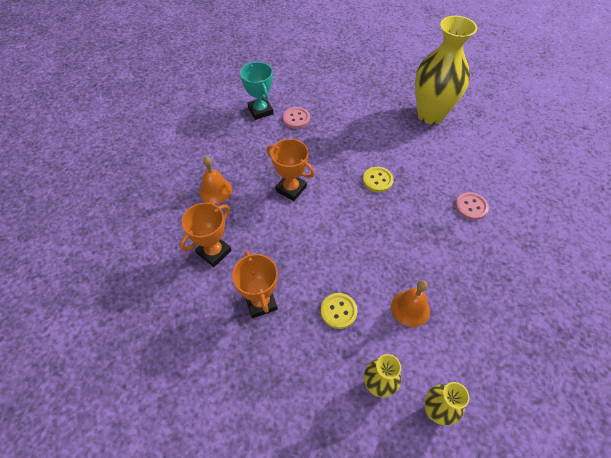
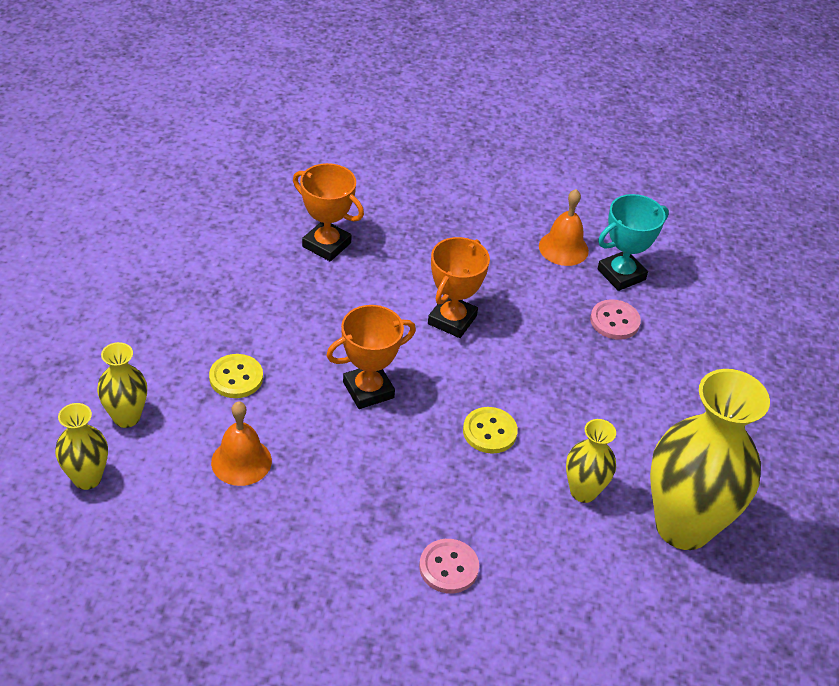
camera: 80 degrees right, 10 degrees down
(215, 190) = (435, 236): orange bell -> orange bell (563, 248)
(261, 302) = (249, 296): orange trophy -> orange trophy (368, 390)
(414, 147) = (583, 491): none -> yellow vase

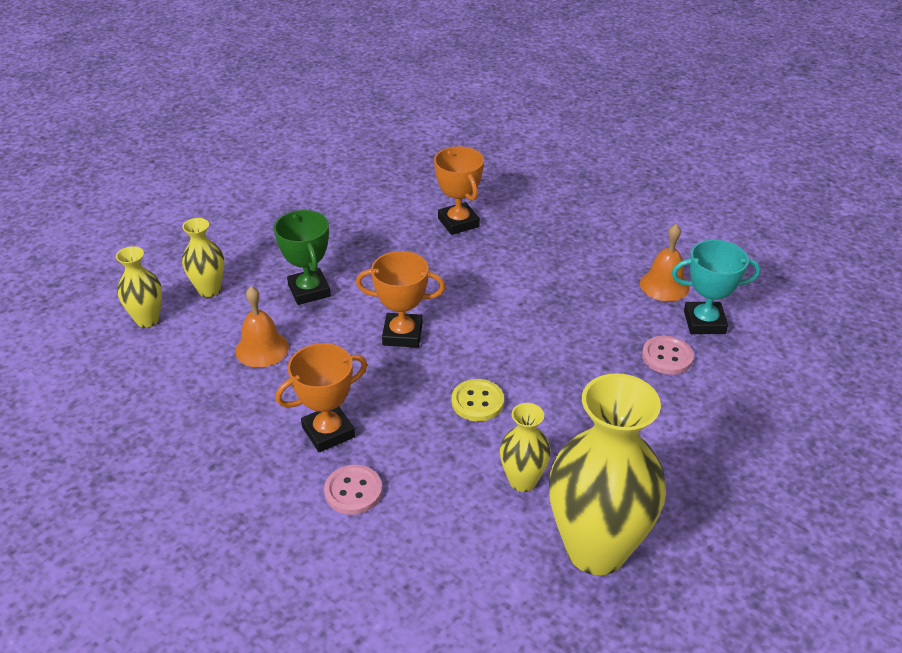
camera: 35 degrees right, 5 degrees down
(236, 378) = (309, 291): yellow button -> green trophy
(452, 320) = (516, 307): orange trophy -> orange trophy (328, 432)

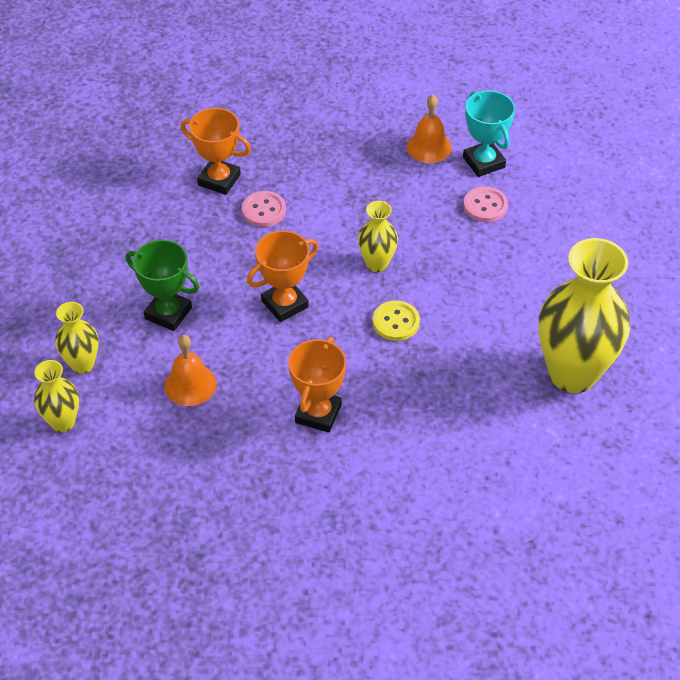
camera: 40 degrees left, 10 degrees up
(353, 491) = (384, 442): pink button -> pink button (264, 210)
(522, 481) = (484, 359): yellow vase -> yellow vase (377, 263)
(704, 322) = (483, 162): turquoise trophy -> turquoise trophy turned 75 degrees counterclockwise

